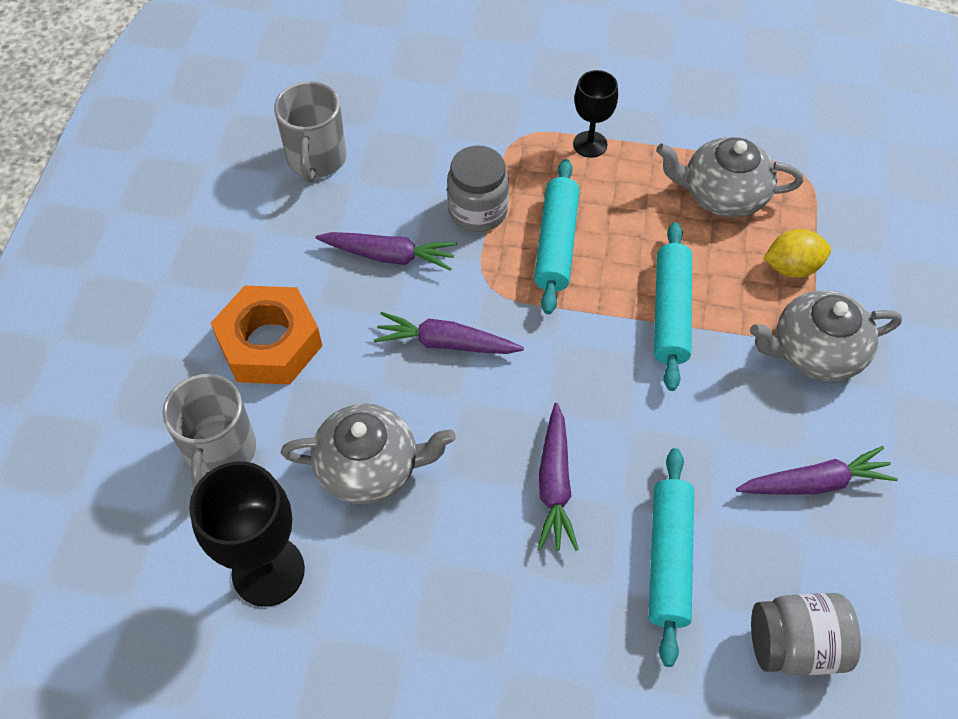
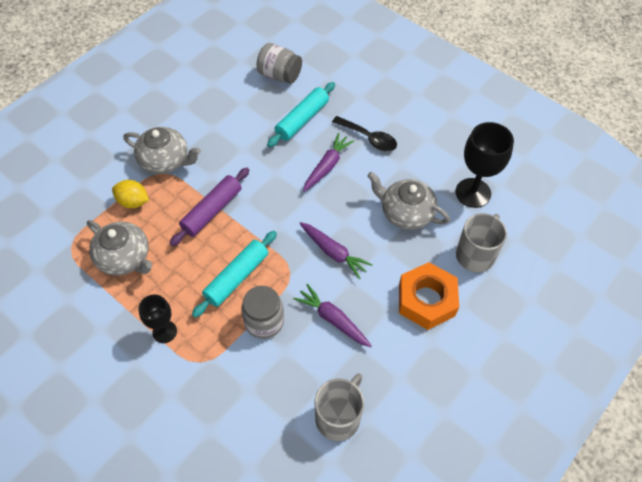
camera: 150 degrees left, 0 degrees up
(520, 587) = (368, 138): none -> black spoon
(670, 312) = (212, 211): turquoise rolling pin -> purple rolling pin
(814, 483) = (220, 116): purple carrot -> none

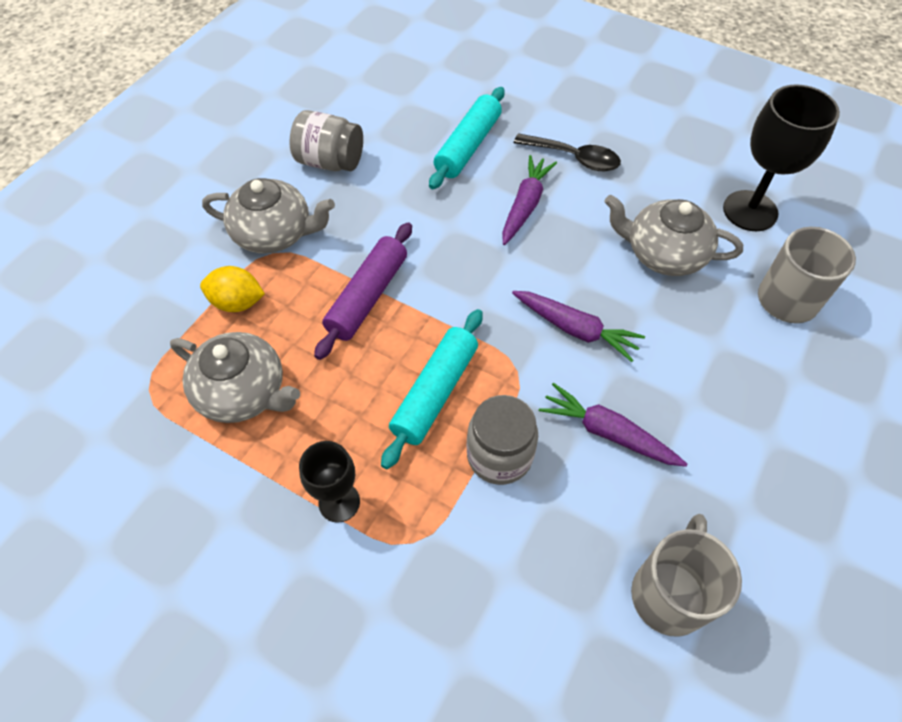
camera: 10 degrees left, 0 degrees up
(279, 75) = (417, 91): grey jar -> grey jar (330, 162)
(426, 300) = (740, 377): orange nut -> none

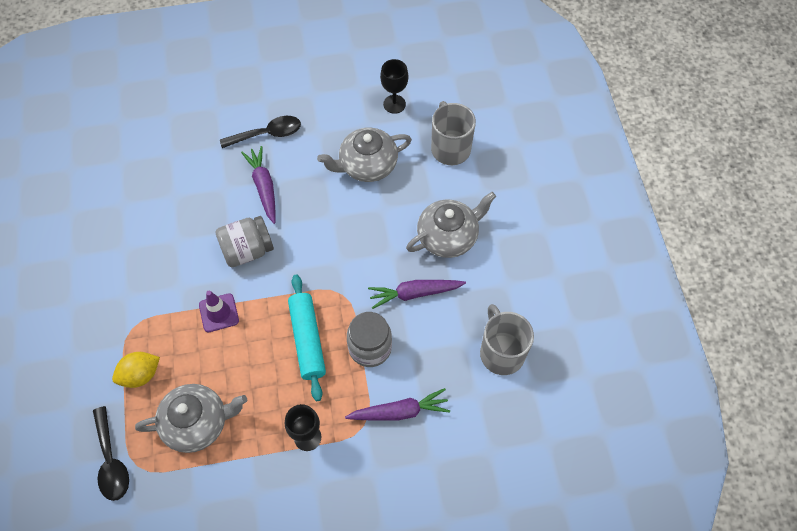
camera: 40 degrees left, 5 degrees up
(132, 365) = (111, 461): none -> black spoon
(275, 233) = (121, 315): grey teapot -> grey teapot (448, 236)
(330, 162) = (111, 241): grey jar -> grey jar (247, 250)
(367, 297) = (219, 313): purple rolling pin -> purple traffic cone
(468, 146) = (194, 169): turquoise rolling pin -> none
(575, 329) = (353, 246): purple carrot -> purple carrot (399, 411)
(750, 211) = (394, 104): black goblet -> black goblet, size x0.60

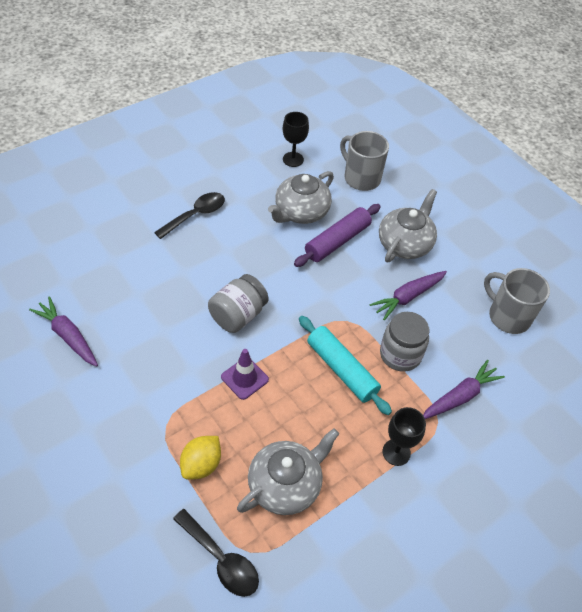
camera: 30 degrees left, 10 degrees down
(264, 187) = (220, 258): purple carrot -> purple carrot (68, 336)
(383, 209) = (337, 241): none -> purple rolling pin

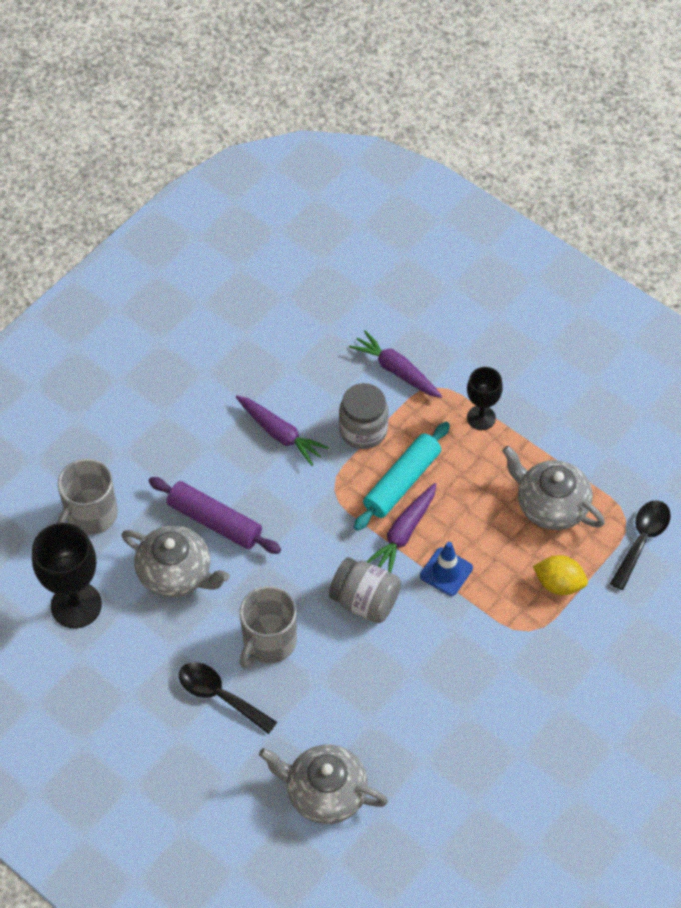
camera: 100 degrees left, 5 degrees up
(68, 336) = (456, 772): purple carrot -> purple carrot (404, 533)
(244, 378) = (446, 572): purple traffic cone -> blue traffic cone
(293, 159) = (76, 605): black goblet -> black goblet, size x1.65
(405, 243) = (196, 448): grey teapot -> grey teapot (324, 792)
(507, 316) = (275, 335): grey mug -> grey mug (268, 642)

